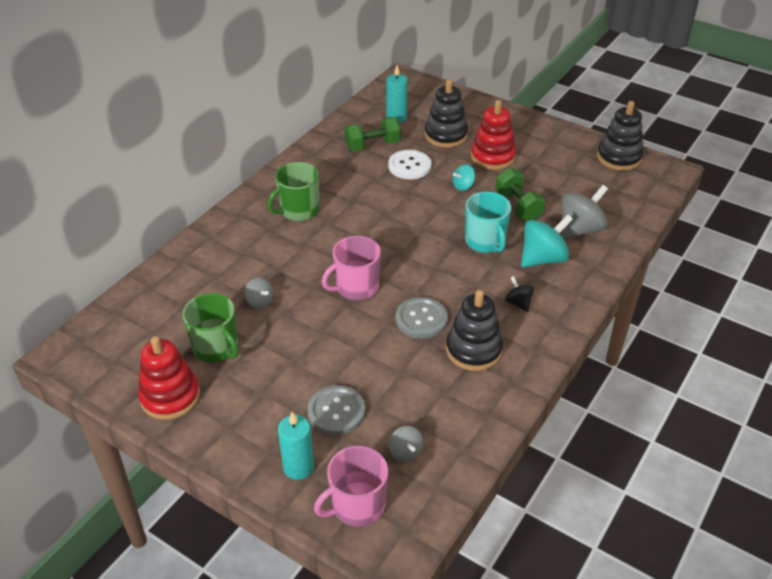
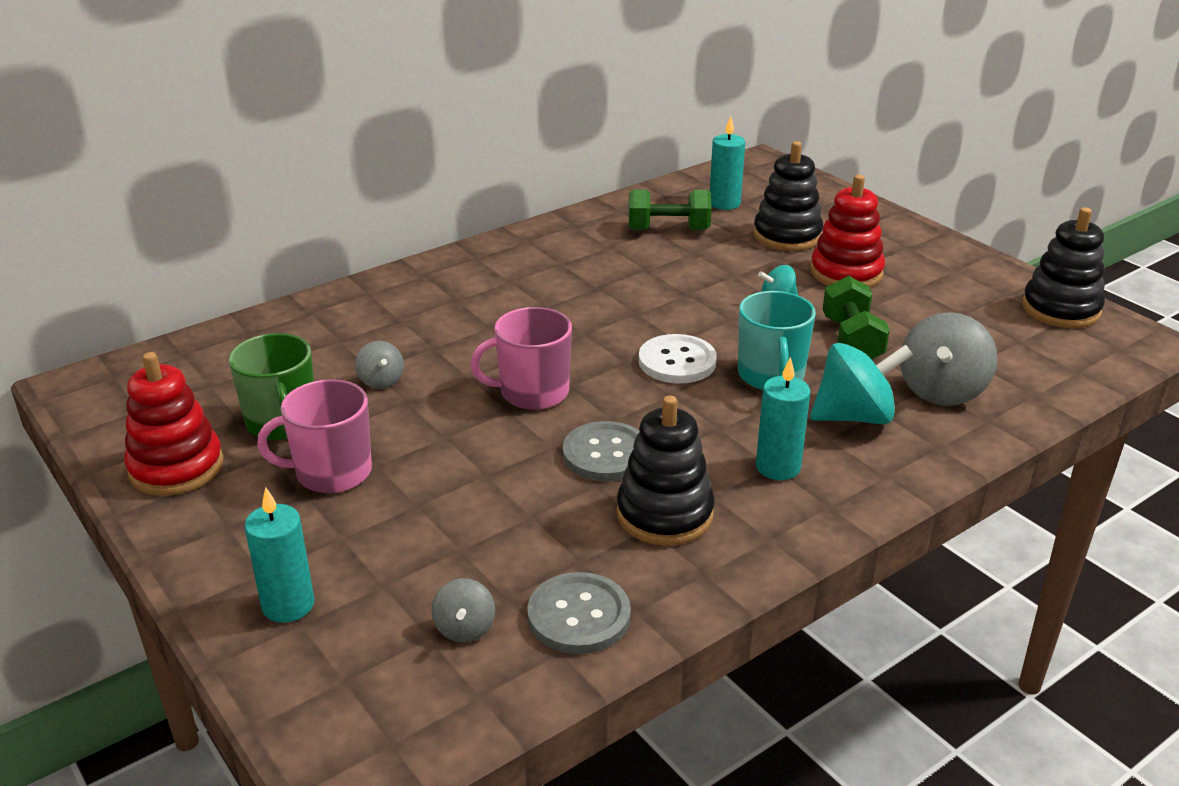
camera: 20 degrees right, 10 degrees down
(298, 210) = (511, 285): green mug -> none
(336, 411) = (395, 545): grey button -> grey button (579, 616)
(357, 506) = (339, 684): pink mug -> pink mug (331, 472)
(409, 166) = (708, 262): white button -> white button (677, 361)
(518, 303) = (778, 467): black spinning top -> turquoise candle
(580, 229) = (941, 391): grey spinning top -> grey spinning top turned 135 degrees clockwise

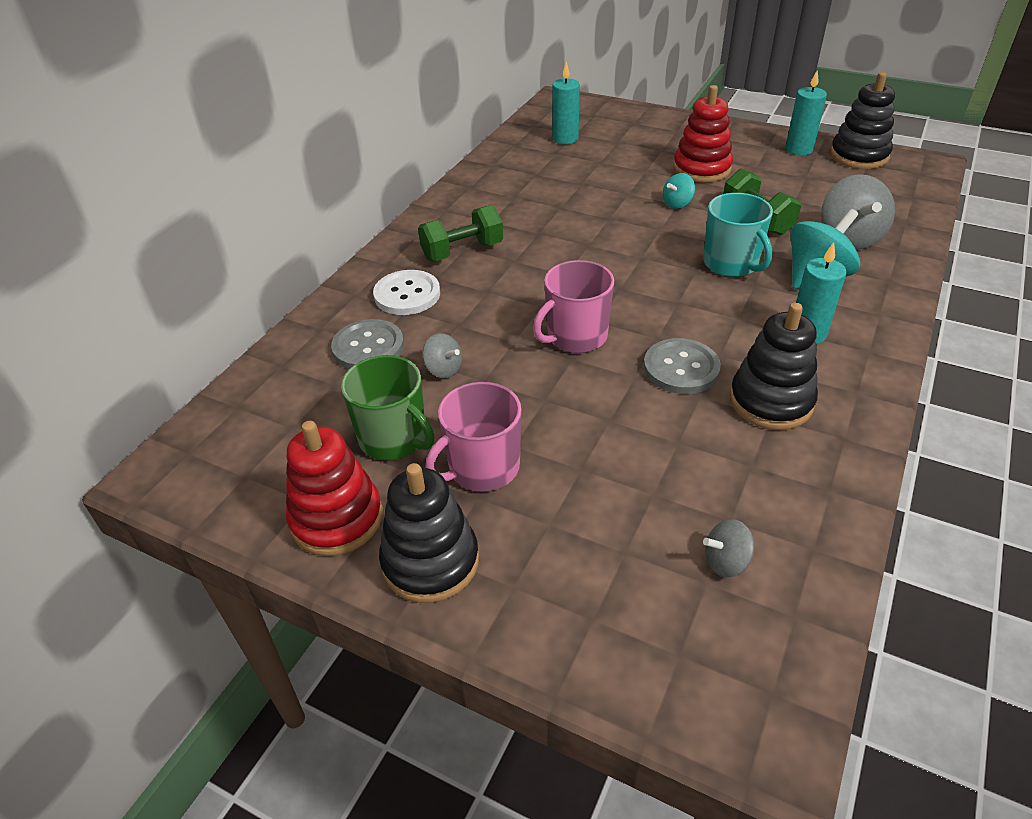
camera: 25 degrees left, 10 degrees up
(288, 605) = (565, 607): turquoise candle -> turquoise candle (799, 149)
(464, 628) = (726, 562): grey spinning top -> grey spinning top turned 105 degrees clockwise
(579, 616) = (796, 512): grey button -> grey button (368, 347)
(668, 230) = (545, 170): green dumbbell -> green dumbbell (462, 251)
(677, 361) = (656, 274): white button -> white button (407, 294)
(787, 236) = (634, 152): black stacking toy -> black stacking toy (430, 561)

